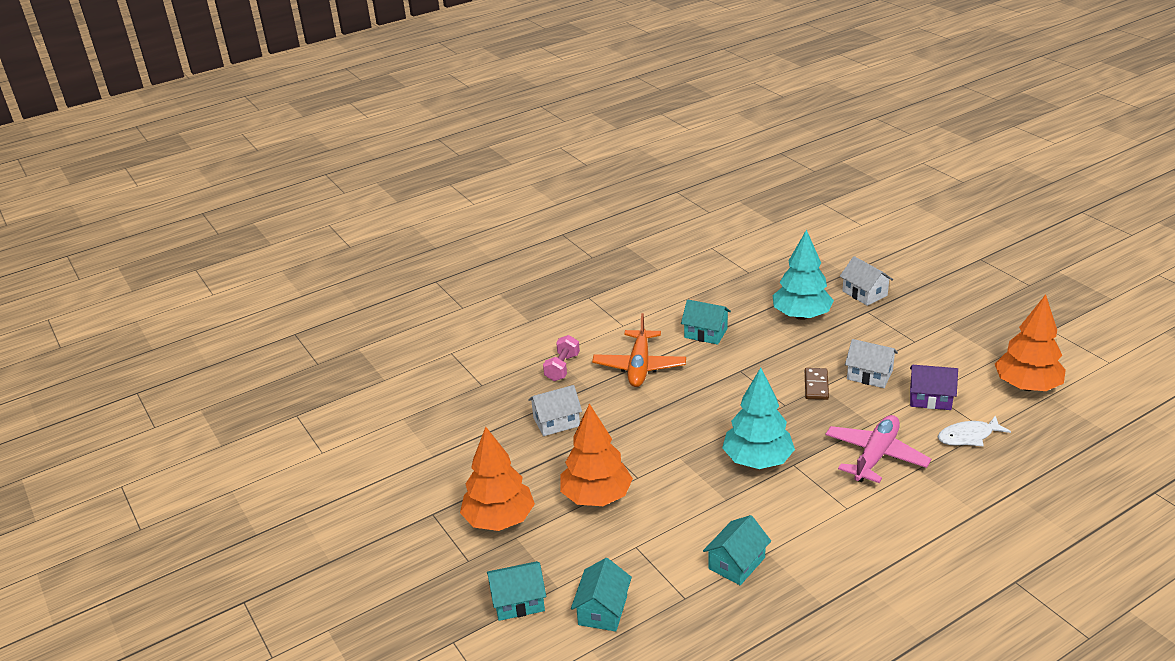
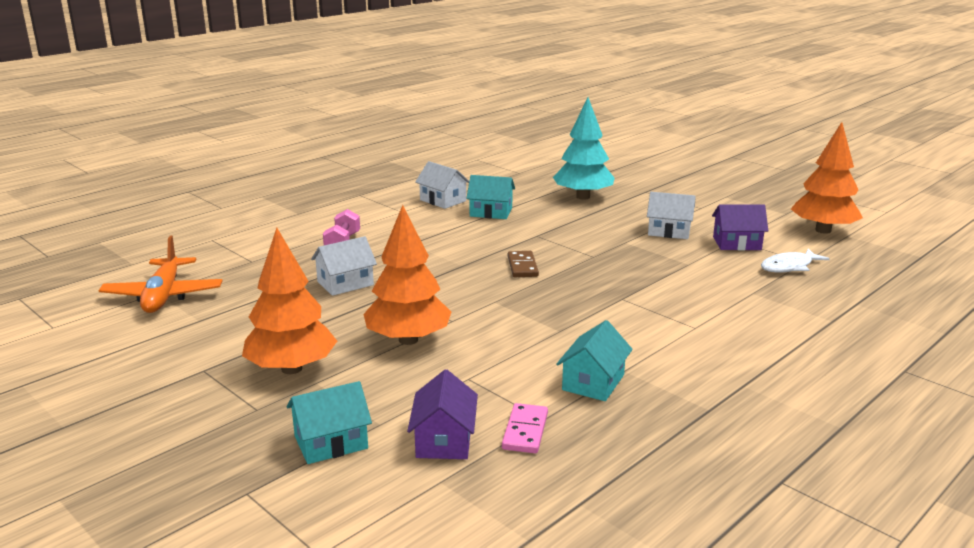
camera: 15 degrees left, 10 degrees down
(603, 610) = (444, 440): turquoise house -> purple house
(639, 366) = (428, 238): orange plane -> orange plane (163, 295)
(667, 609) = (525, 431): none -> pink domino
(757, 460) = (582, 298): turquoise tree -> none
(816, 385) = (619, 241): brown domino -> brown domino (522, 266)
(864, 293) = (637, 180): white house -> white house (443, 200)
(875, 456) = (704, 286): pink plane -> none

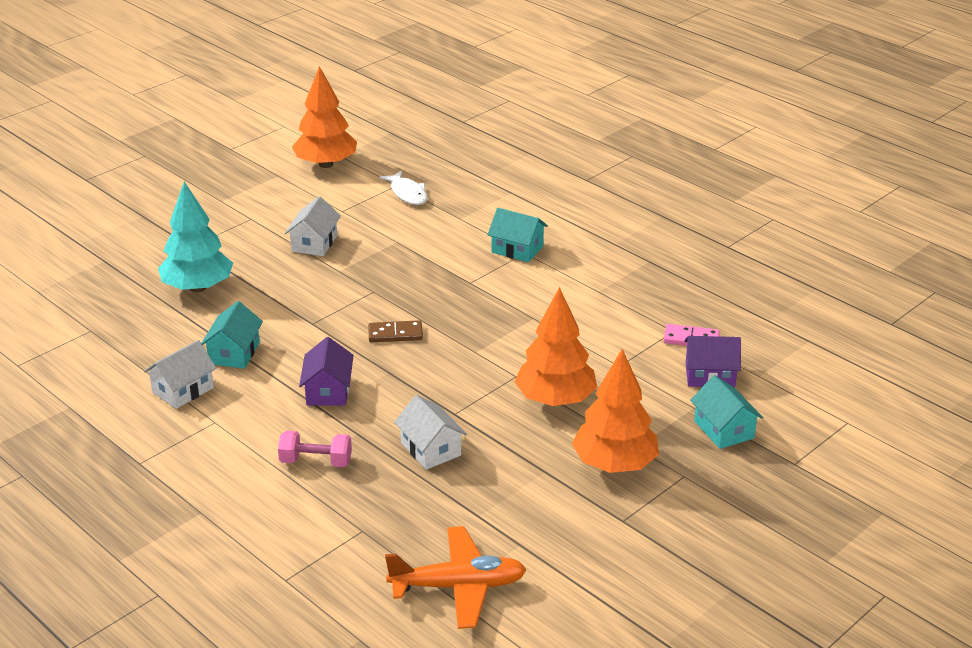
camera: 90 degrees left, 10 degrees up
(593, 382) = (618, 306): turquoise house -> turquoise house (517, 249)
(737, 243) = (351, 211): purple house -> purple house (328, 391)

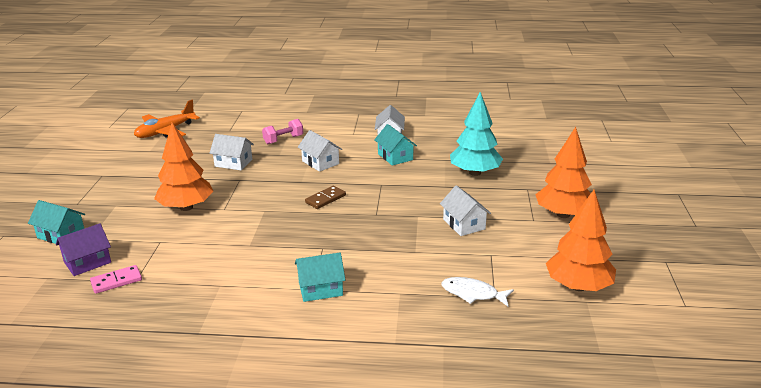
camera: 140 degrees right, 5 degrees down
(328, 391) = (320, 162): purple house -> white house
(614, 464) = (123, 193): orange tree -> orange tree (563, 214)

